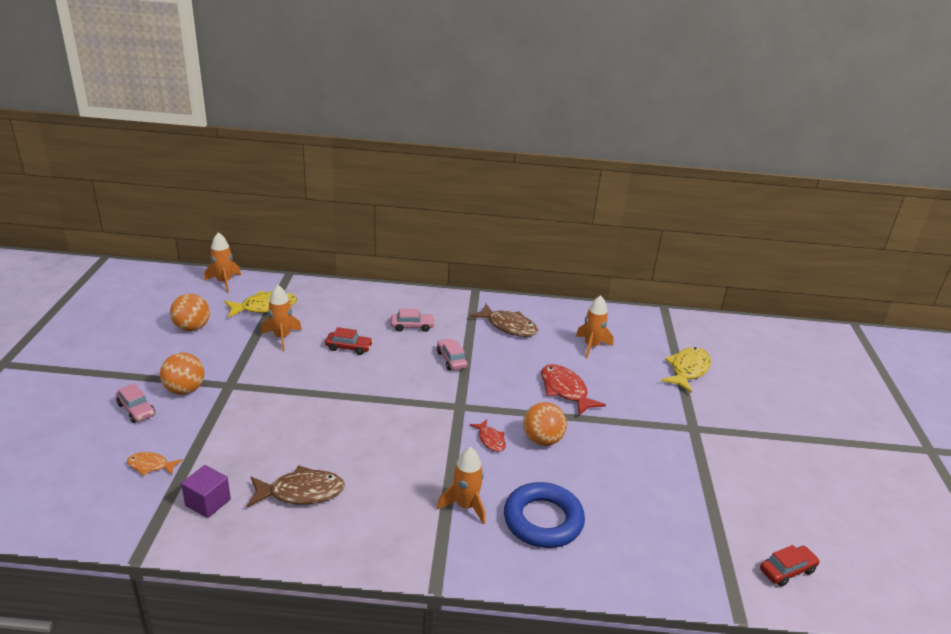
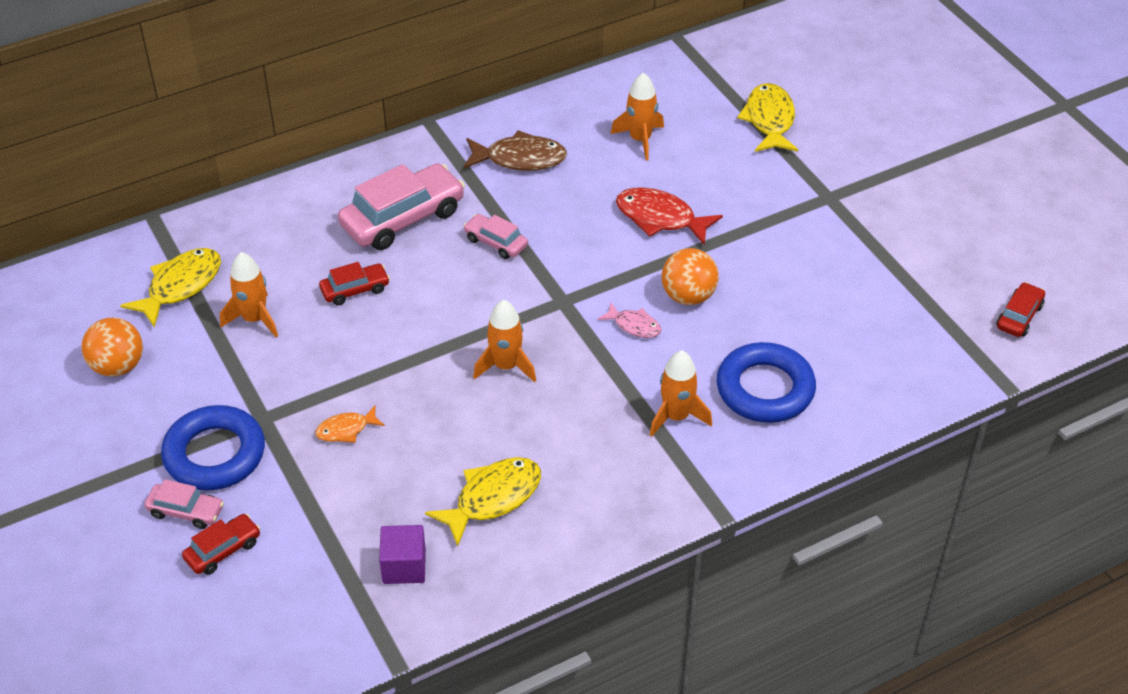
camera: 30 degrees left, 15 degrees up
(129, 439) = (223, 550): none -> red car
(150, 466) = (289, 565): orange fish -> orange fish (346, 430)
(185, 390) = (215, 454): orange ball -> blue ring
(224, 282) = (77, 275): orange rocket -> orange rocket (506, 366)
(301, 492) = (492, 498): brown fish -> yellow fish
(412, 326) = (403, 218): pink car -> pink car, size x1.94
(490, 440) = (634, 325): red fish -> pink fish

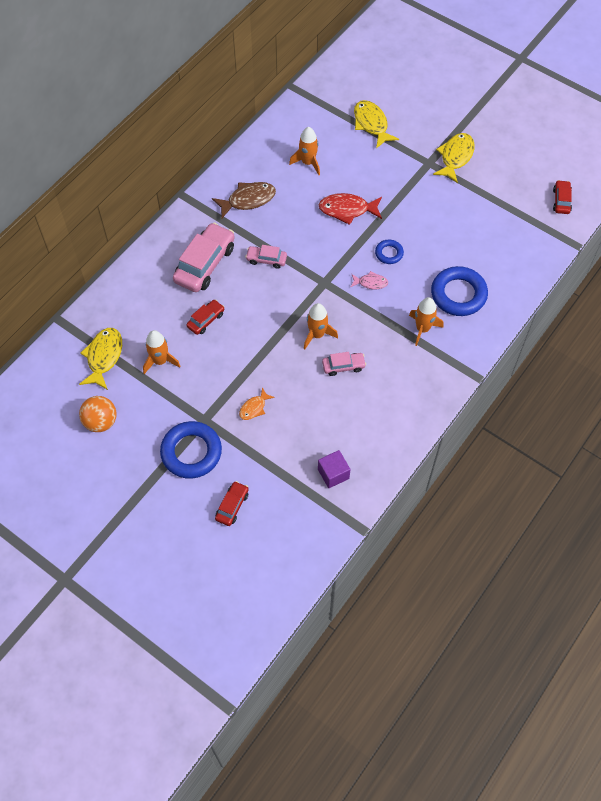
camera: 25 degrees left, 15 degrees up
(186, 511) = (197, 492): pink car -> pink car (343, 366)
(492, 498) = (356, 415): yellow fish -> yellow fish (455, 157)
(688, 296) = (389, 253): orange ball -> blue ring

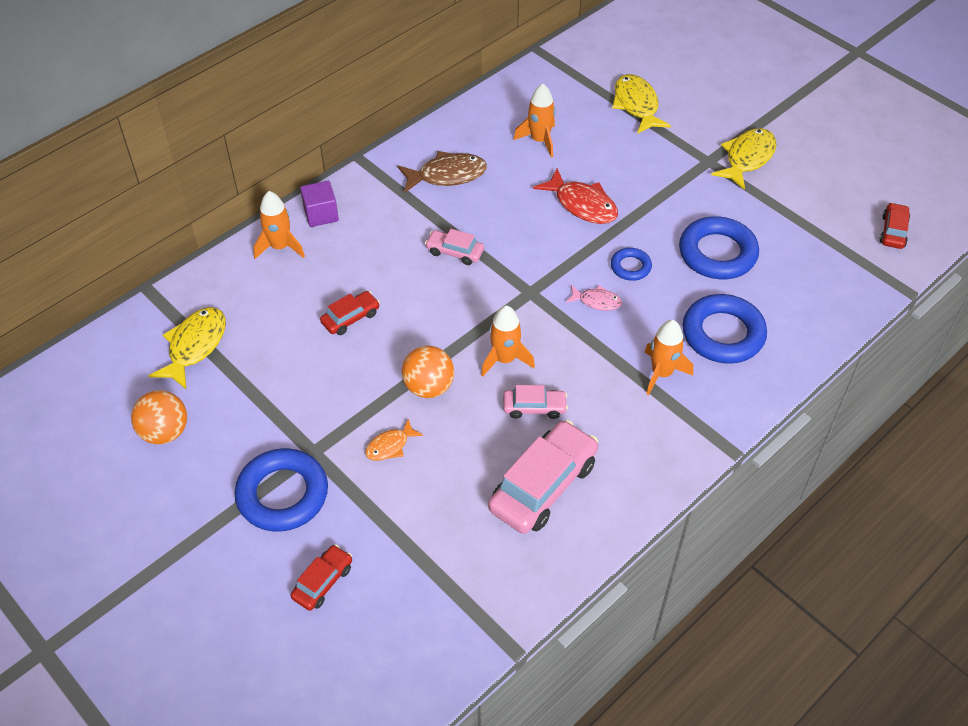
camera: 10 degrees right, 10 degrees down
(160, 361) = (272, 362): orange rocket -> orange rocket (280, 247)
(205, 264) = (368, 246): pink car -> pink car (543, 486)
(270, 362) = (428, 387): none -> orange ball
(333, 474) = (487, 559): purple cube -> purple cube (321, 214)
(347, 210) = (582, 204): red fish -> red fish turned 150 degrees counterclockwise
(446, 234) = (717, 253): none -> blue ring

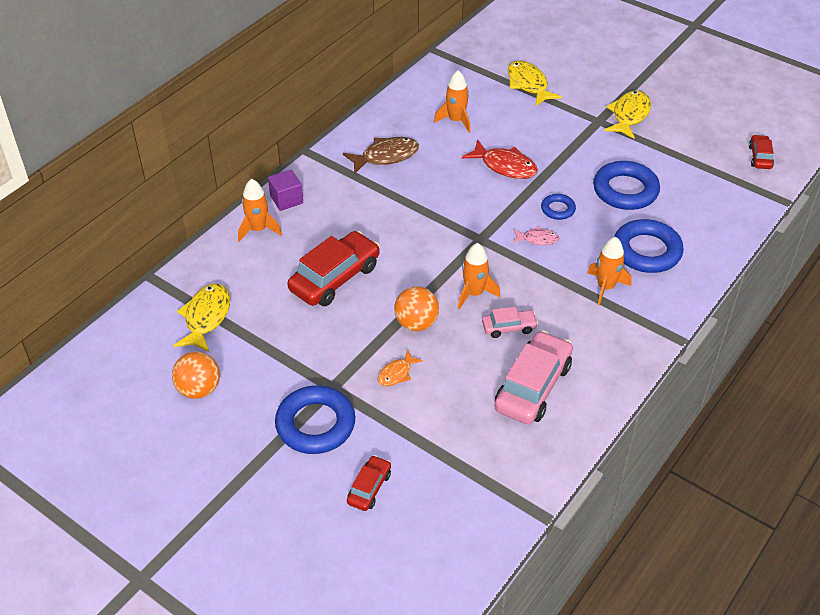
camera: 10 degrees left, 5 degrees down
(350, 318) = (335, 278): red car -> red car, size x1.94
(455, 252) = (409, 215): pink car -> none

